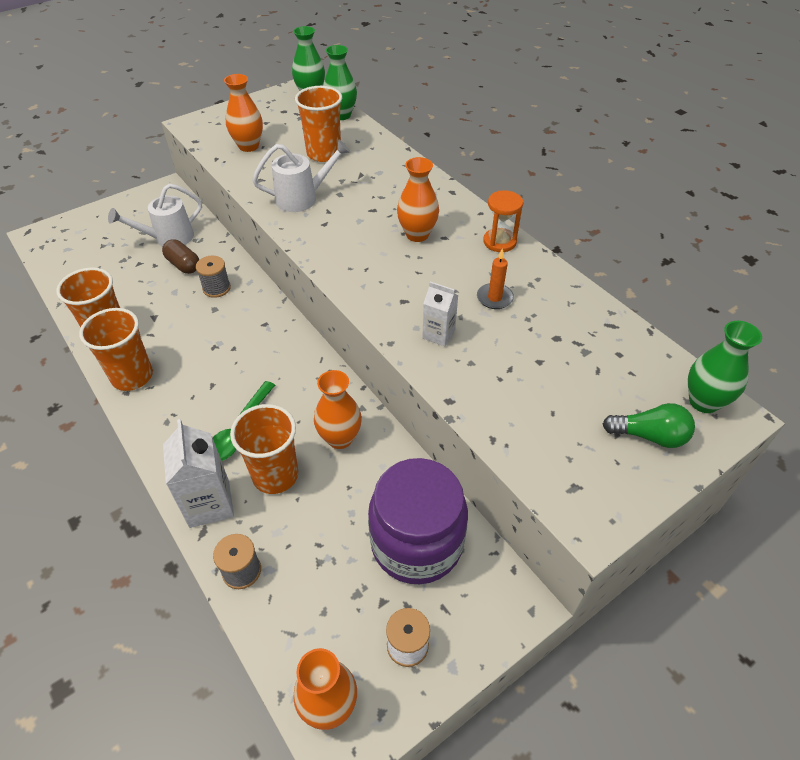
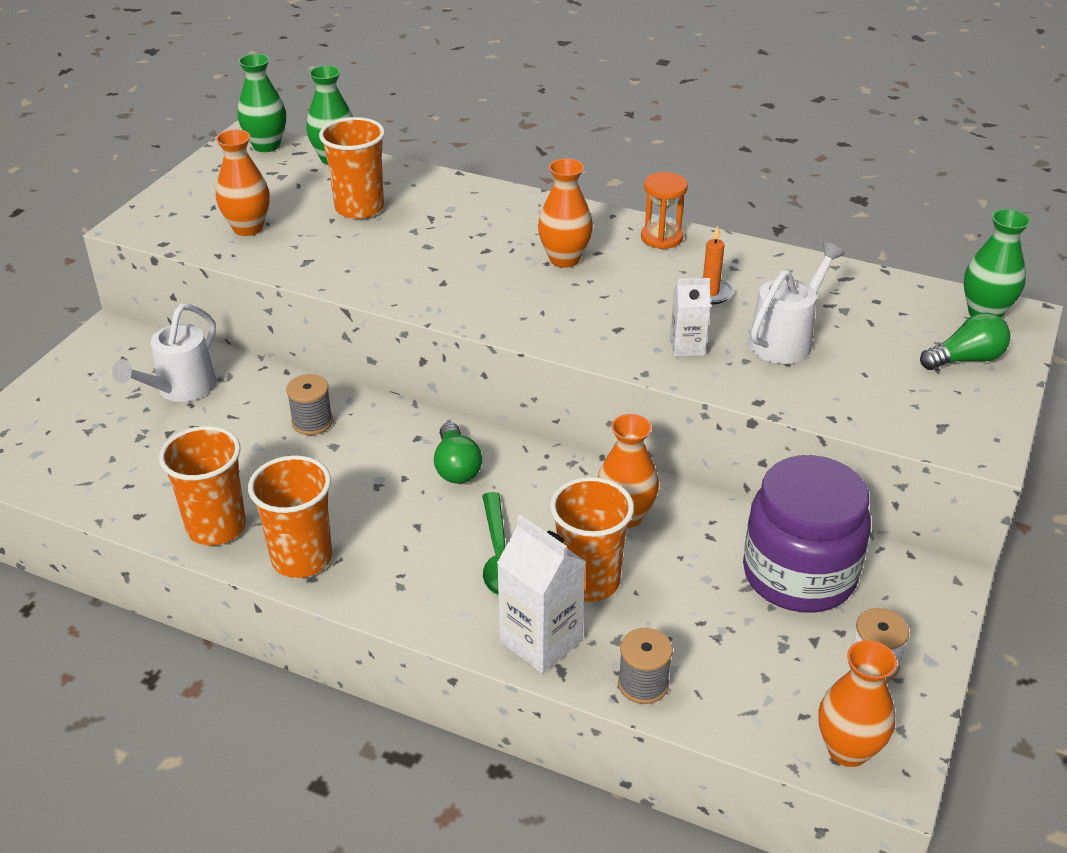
camera: 30 degrees left, 10 degrees down
(183, 265) = (237, 412): brown capsule -> none
(269, 354) = (456, 467): none -> green light bulb
(303, 198) = (386, 264): white watering can -> white watering can (786, 339)

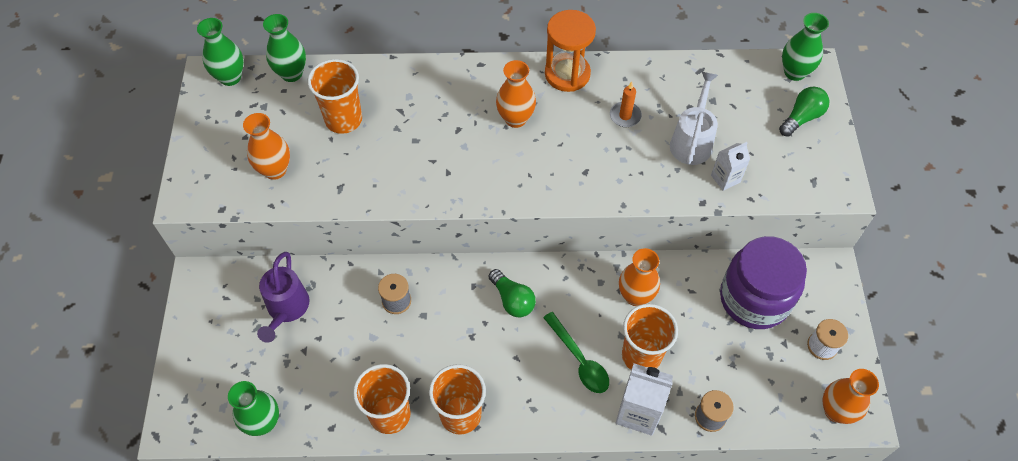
camera: 25 degrees left, 20 degrees up
(66, 483) = (263, 422): none -> green vase
(180, 390) = (286, 310): white watering can -> purple watering can
(661, 238) = (567, 74): orange hourglass -> orange hourglass, size x1.51
(687, 347) = (636, 171): white carton -> white carton (725, 178)

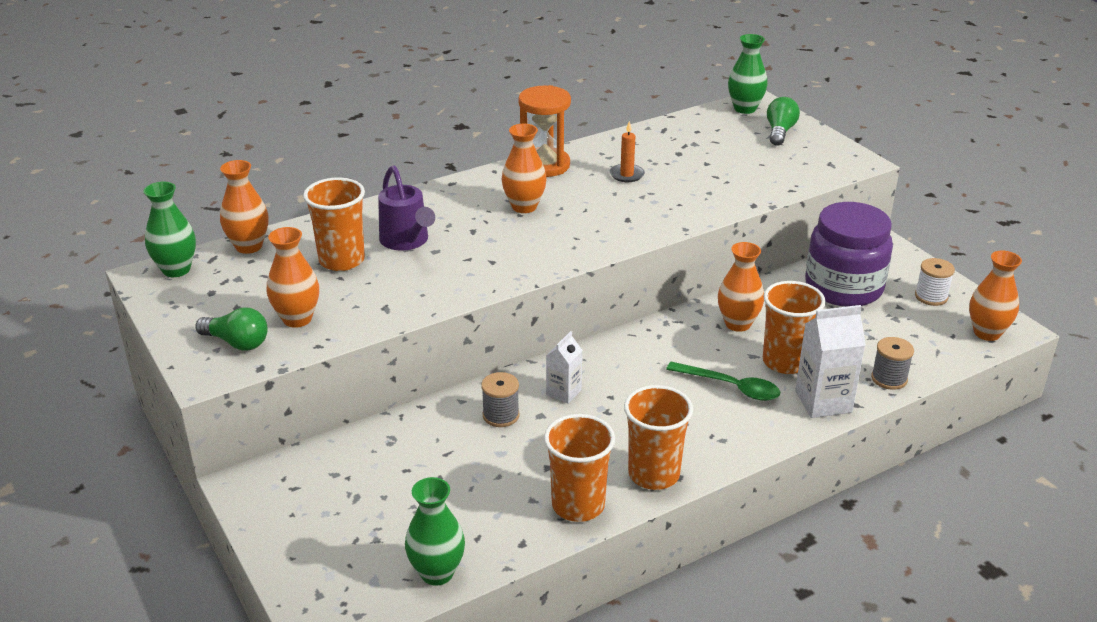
camera: 30 degrees left, 25 degrees down
(286, 310) = (379, 469): purple watering can -> purple watering can (407, 241)
(291, 73) = (249, 246): green vase -> orange vase
(512, 300) = (622, 369): green light bulb -> green light bulb (237, 342)
(692, 141) = (703, 172): white watering can -> none
(725, 178) = (757, 185): white carton -> white carton (563, 392)

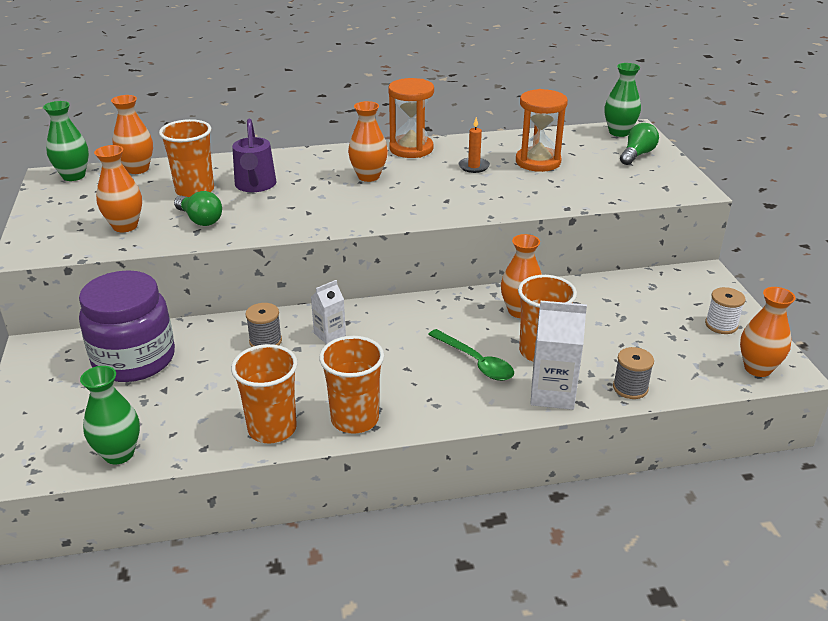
camera: 20 degrees right, 0 degrees up
(237, 342) = (68, 234): green light bulb -> green light bulb (200, 219)
(688, 157) = (538, 162): none -> orange hourglass
(843, 288) = (639, 300): purple jar -> purple jar (134, 359)

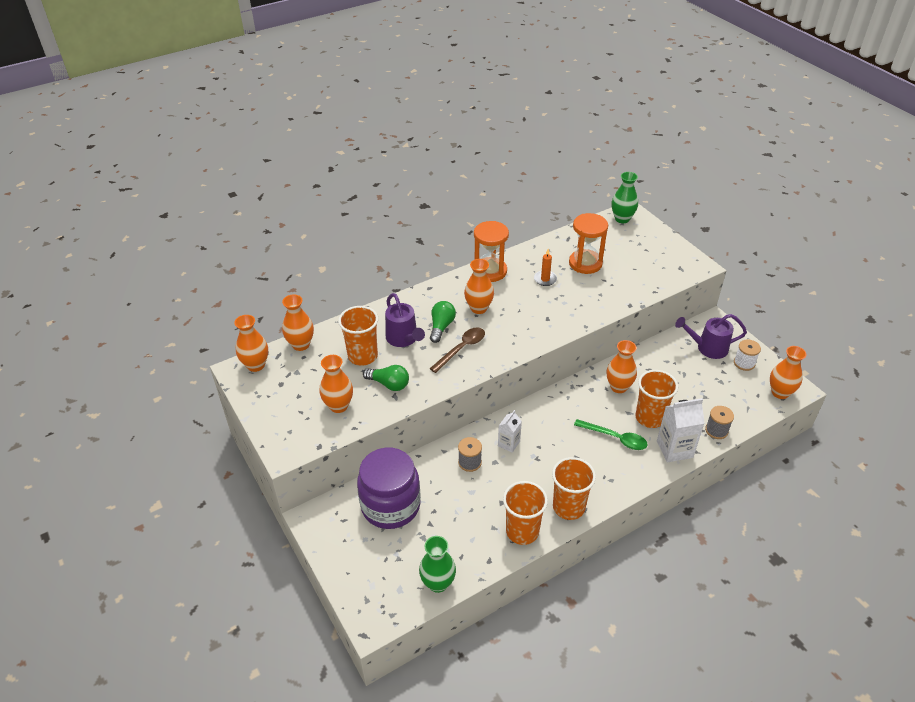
camera: 20 degrees left, 10 degrees up
(73, 176) = (256, 365): green vase -> orange vase
(315, 206) = (461, 349): none -> brown spoon
(637, 155) = (646, 240): green light bulb -> green light bulb (441, 327)
(676, 298) = (707, 348): none -> purple watering can

